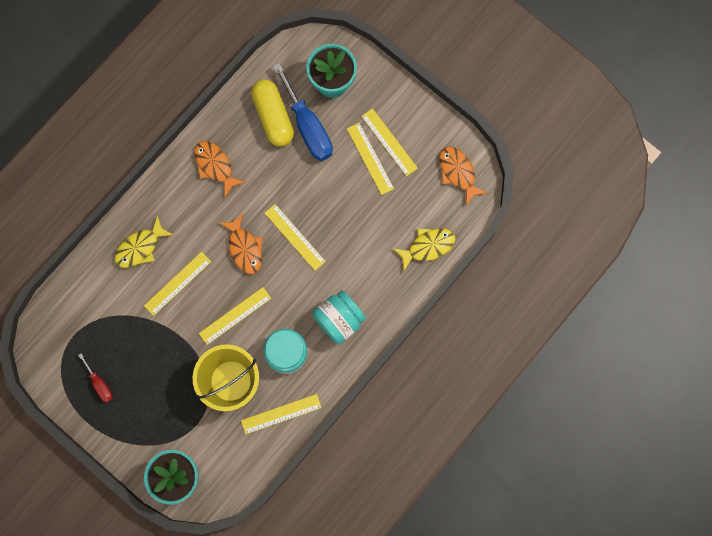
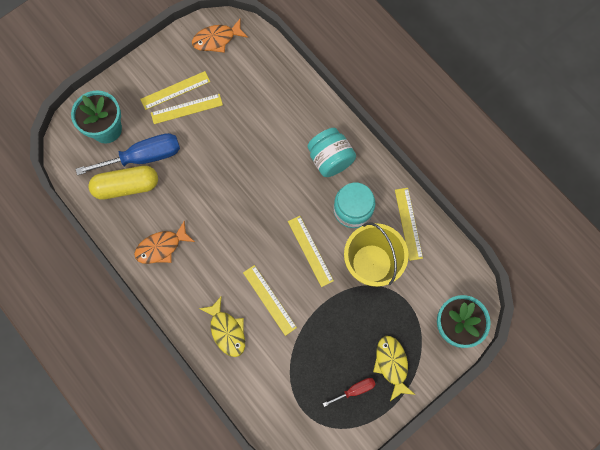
camera: 80 degrees left, 5 degrees down
(244, 248) = (247, 232): orange fish -> none
(295, 237) = (246, 185): yellow ruler -> none
(428, 246) = (278, 75): yellow fish -> yellow fish (392, 364)

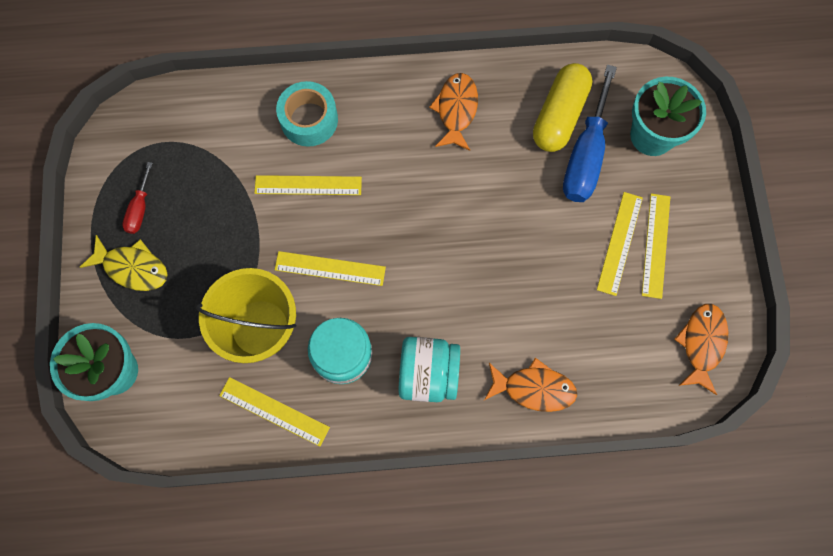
camera: 125 degrees right, 0 degrees up
(227, 330) = (309, 120): yellow fish -> turquoise tape
(299, 104) = (534, 388): none -> orange fish

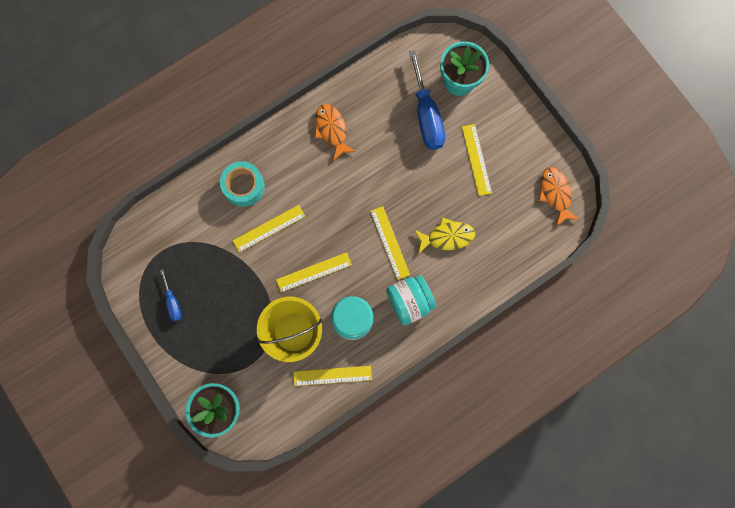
camera: 30 degrees left, 5 degrees up
(132, 267) = (192, 340): yellow fish -> yellow fish (447, 237)
(140, 209) = (173, 302): red screwdriver -> blue screwdriver
(534, 388) = (475, 275): orange fish -> none
(559, 115) = (396, 99): yellow capsule -> none
(655, 245) = (498, 149): yellow ruler -> yellow ruler (389, 242)

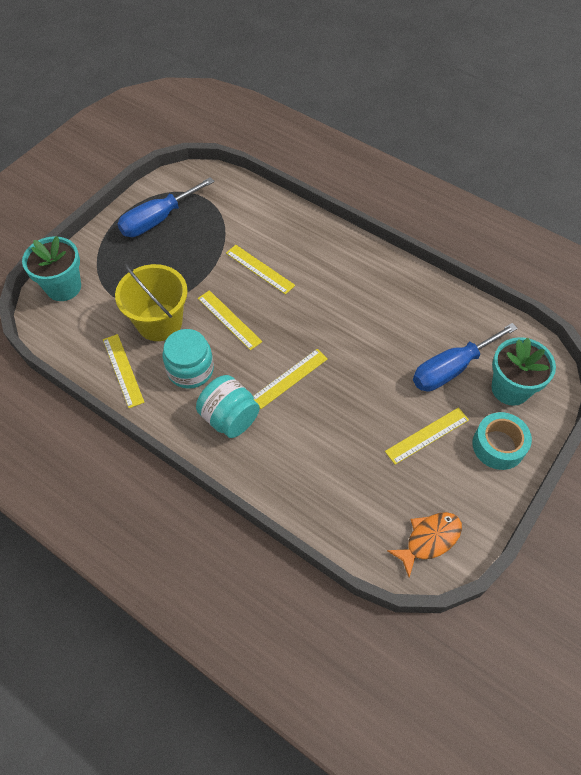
camera: 70 degrees right, 20 degrees down
(173, 302) = (157, 220): blue screwdriver -> blue screwdriver, size x2.02
(244, 186) = (294, 237): turquoise tape -> turquoise tape (498, 445)
(332, 130) = (388, 289): orange fish -> none
(447, 237) = (320, 433): yellow fish -> none

